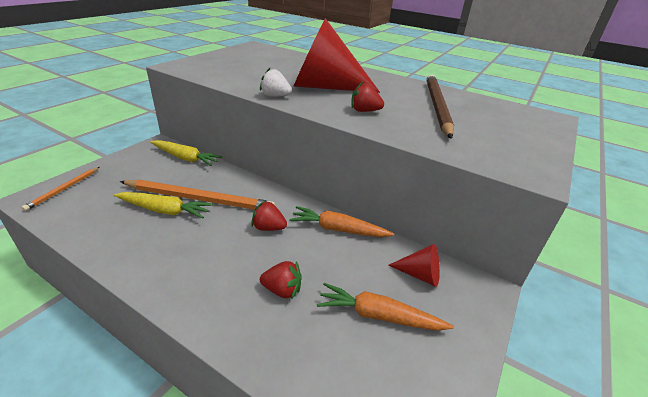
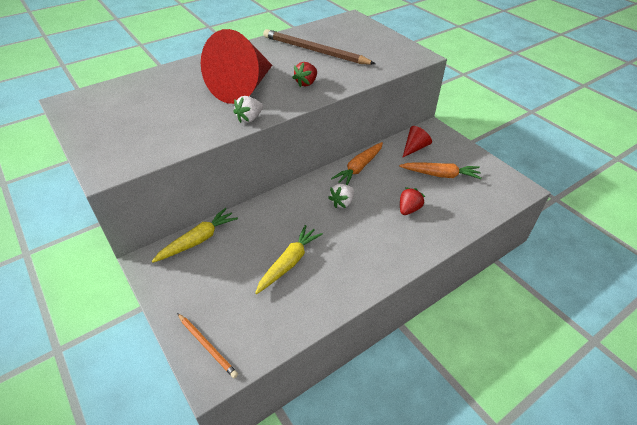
camera: 65 degrees left, 10 degrees up
(199, 199) = (282, 237): orange pencil -> none
(268, 228) = (342, 202): red strawberry -> white strawberry
(379, 316) = (440, 175): orange carrot -> orange carrot turned 120 degrees counterclockwise

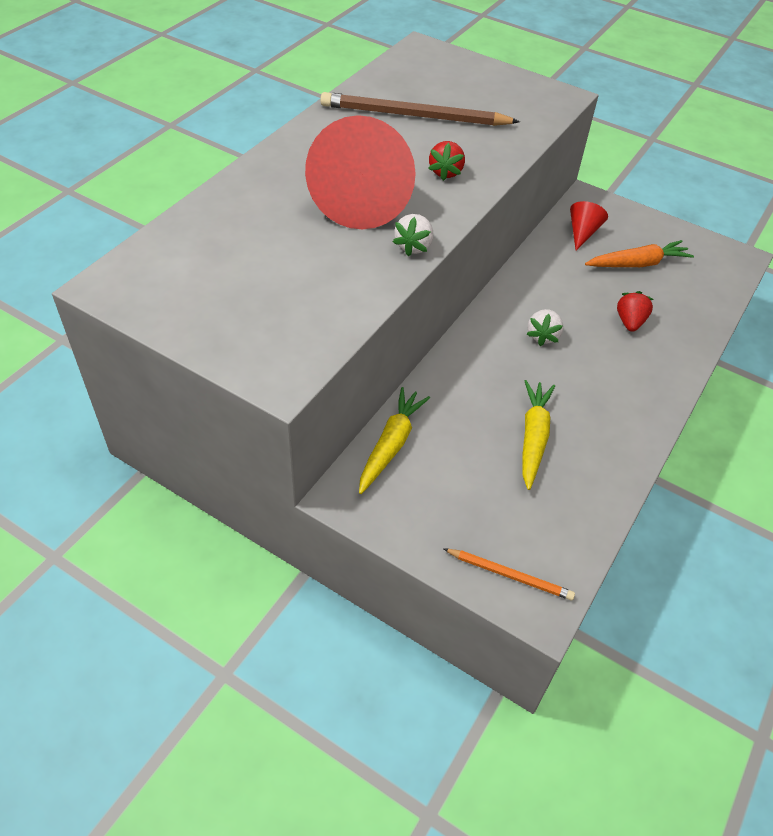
camera: 25 degrees left, 5 degrees up
(359, 168) = (531, 280): orange carrot -> none

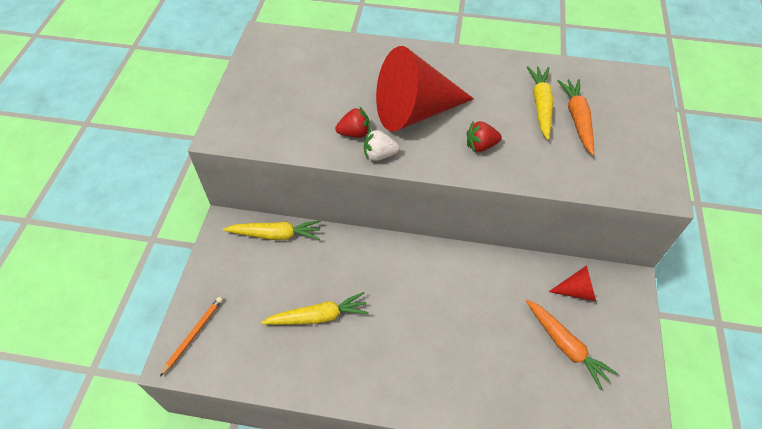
camera: 70 degrees right, 5 degrees up
(414, 116) = (540, 105): brown pencil -> yellow carrot
(448, 103) = (577, 119): none -> orange carrot
(510, 575) = (193, 335): orange pencil -> orange pencil turned 150 degrees counterclockwise
(542, 336) = (427, 294): white strawberry -> none
(629, 322) = (482, 356): red strawberry -> red strawberry (354, 133)

